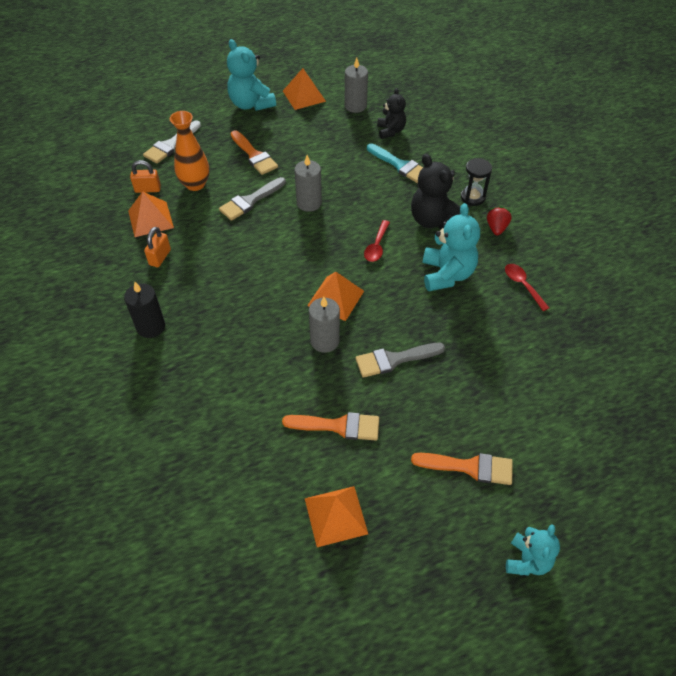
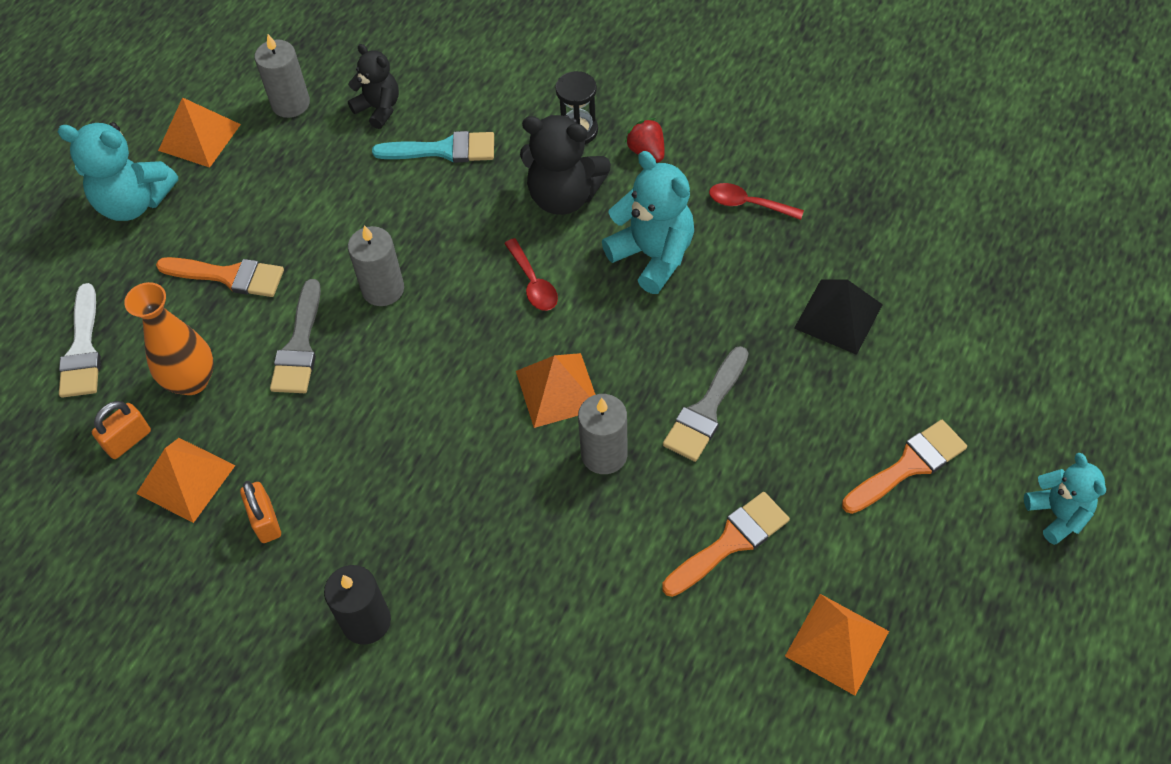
camera: 40 degrees left, 5 degrees up
(512, 369) = (838, 316): none -> black pyramid

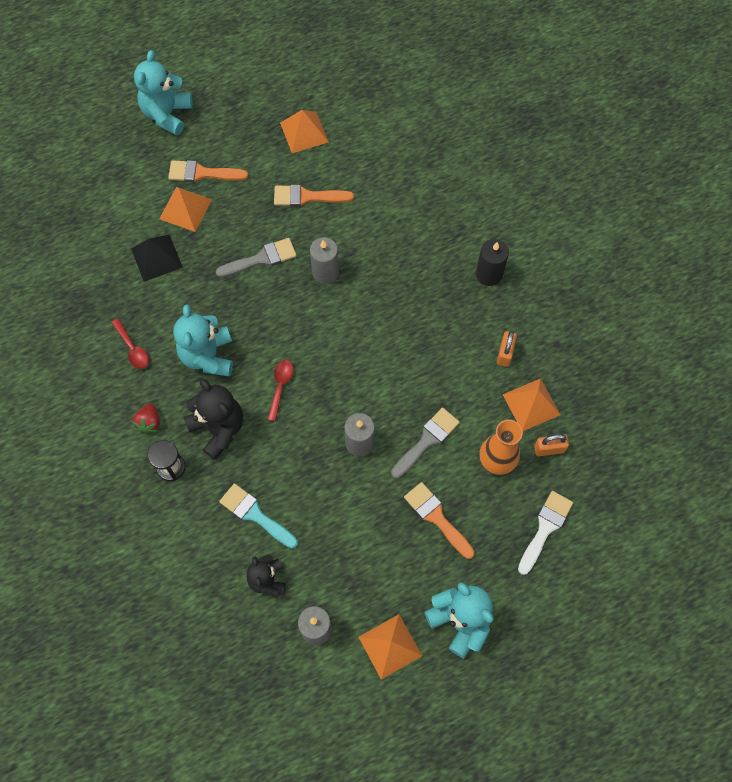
camera: 145 degrees left, 10 degrees up
(557, 390) = (319, 319): orange pyramid -> orange pyramid (185, 209)
(1057, 514) = (167, 114): turquoise teddy bear -> turquoise teddy bear, size x1.58

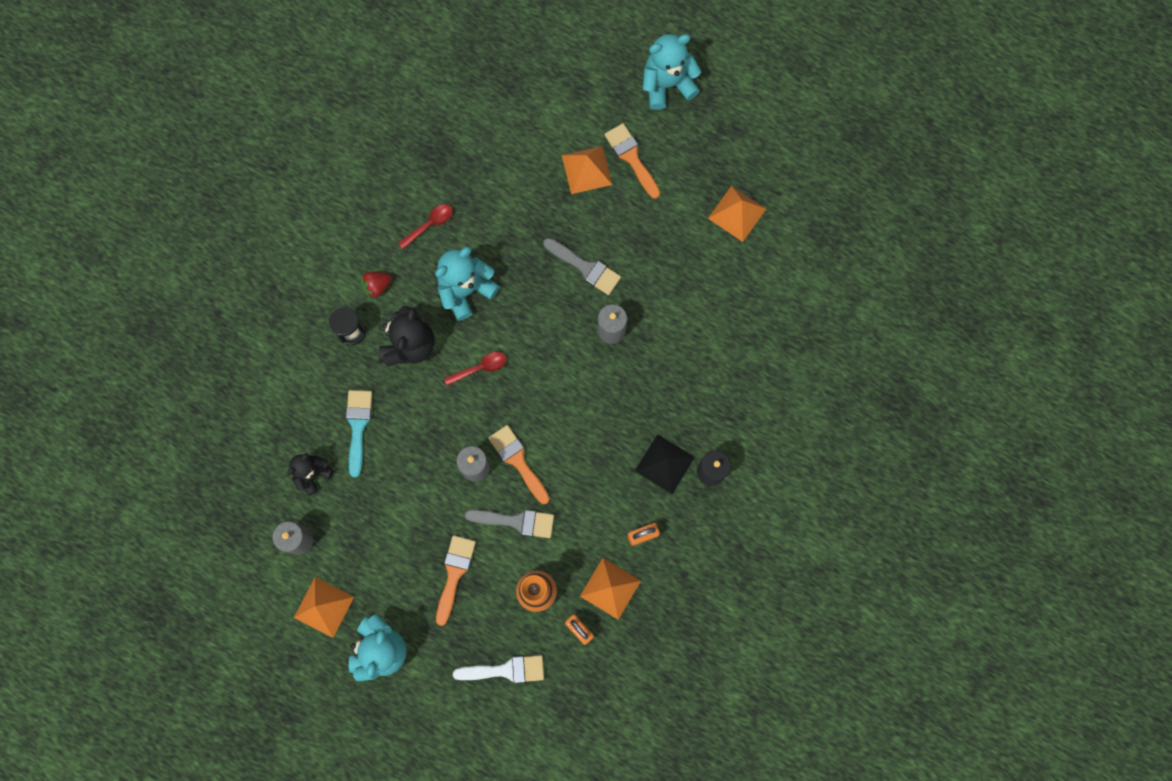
camera: 55 degrees right, 10 degrees up
(132, 349) = (430, 224): red spoon -> red spoon turned 150 degrees counterclockwise
(156, 257) = (524, 181): black pyramid -> black pyramid (664, 464)
(307, 197) = (674, 263): orange brush -> orange brush (518, 461)

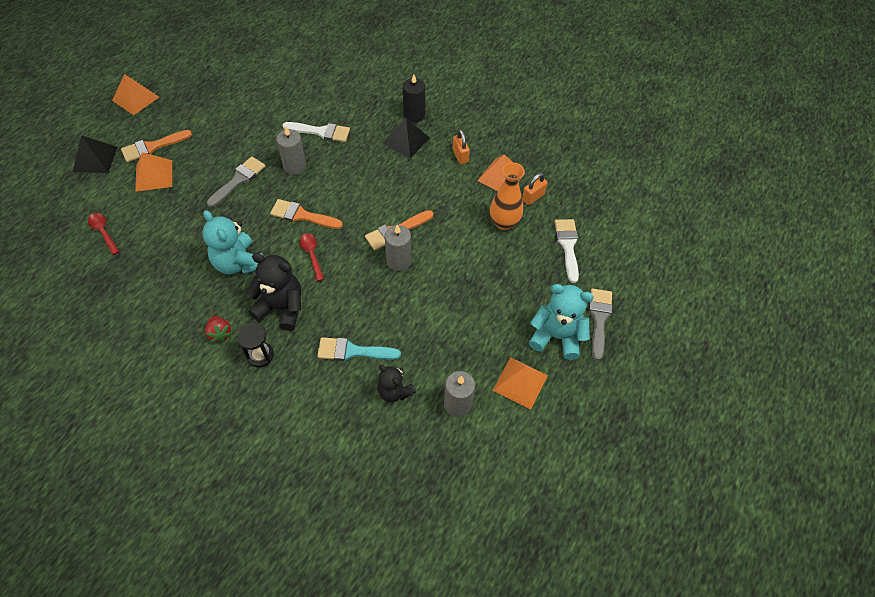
camera: 90 degrees left, 20 degrees down
(430, 224) = (170, 289): red spoon -> red spoon (103, 232)
(454, 574) = (490, 279): orange brush -> orange brush (302, 215)
(515, 521) = (446, 235): grey brush -> grey brush (599, 319)
(608, 98) = (95, 159): none -> black pyramid
(667, 84) = (97, 122): turquoise teddy bear -> none
(671, 354) = (320, 132): none -> white brush
(737, 213) = (217, 89): orange pyramid -> orange pyramid (136, 98)

